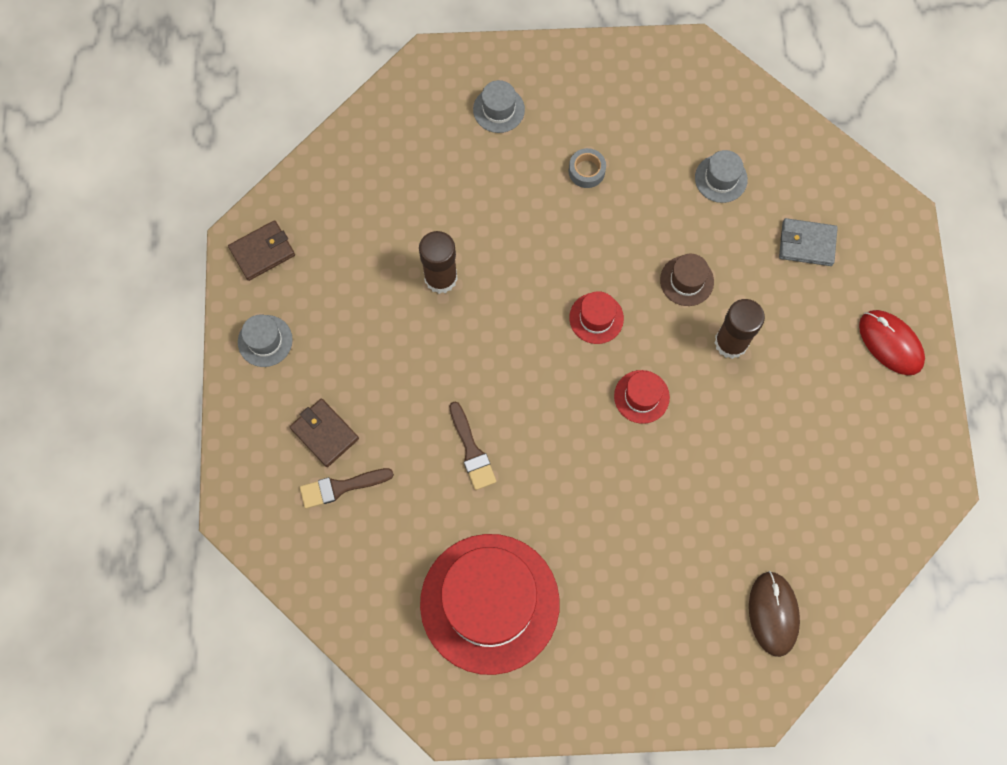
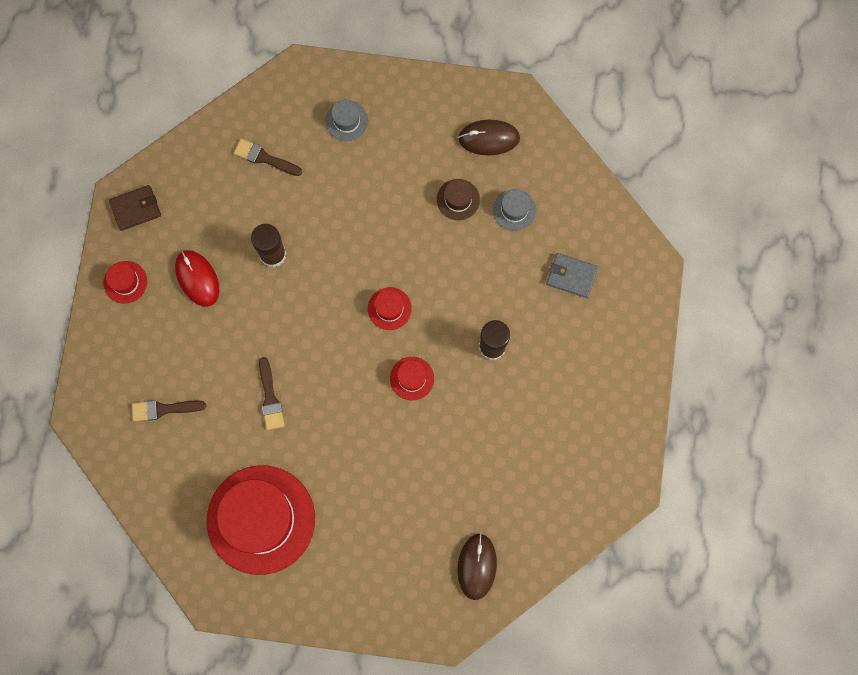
camera: 10 degrees right, 5 degrees up
(265, 341) = (125, 282): grey hat -> red hat
(324, 433) = (158, 364): brown wallet -> none
(408, 168) = (264, 158): none -> brown brush
(586, 171) = (407, 185): grey tape -> none
(672, 102) = (489, 138): none -> brown mouse
(686, 281) = (468, 290): brown hat -> brown hat (458, 199)
(890, 343) = (619, 369): red mouse -> red mouse (197, 278)

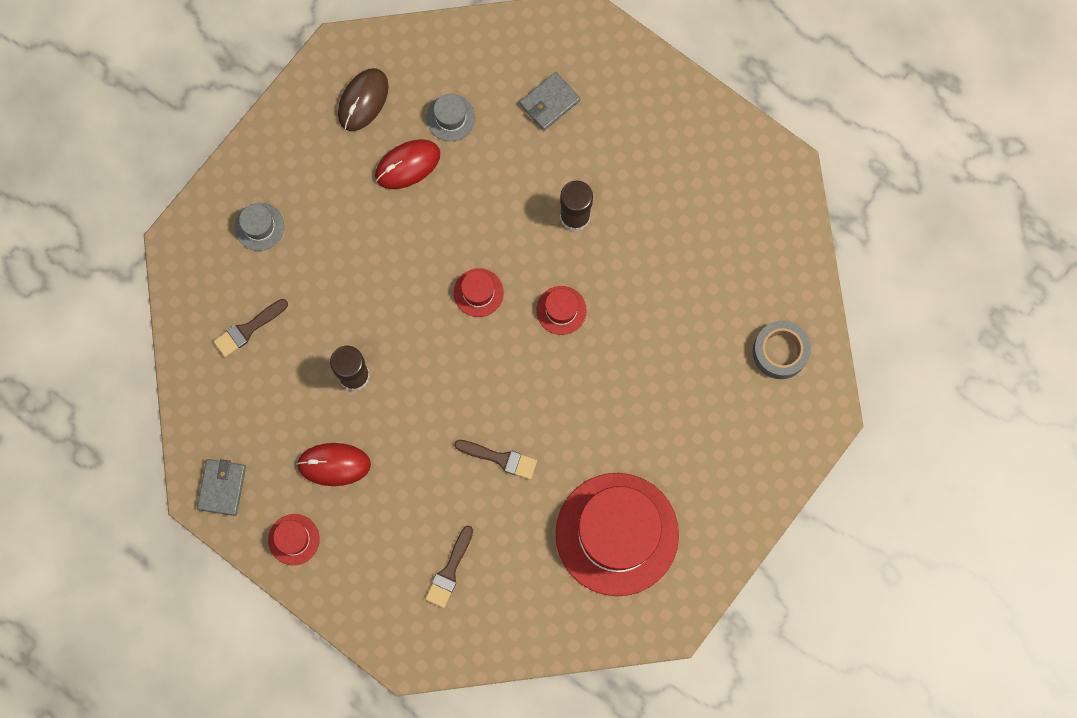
camera: 60 degrees left, 0 degrees up
(135, 208) = (222, 487): brown wallet -> grey wallet
(458, 199) = (407, 165): brown hat -> red mouse
(477, 566) = (780, 352): brown mouse -> grey tape

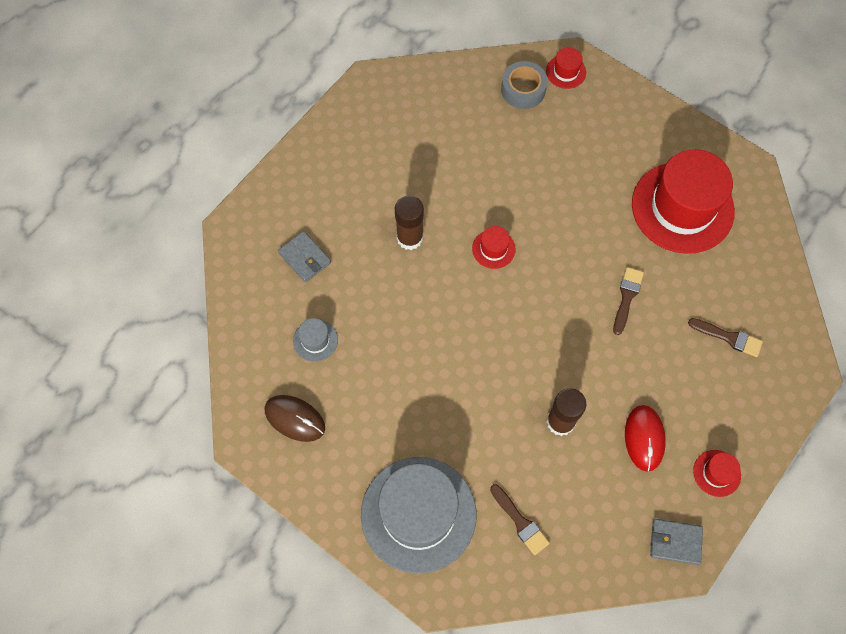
camera: 90 degrees left, 10 degrees down
(259, 227) = (418, 514): grey hat -> grey hat, size x2.40
(407, 165) = (359, 377): red mouse -> none
(478, 292) = (479, 316): red hat -> red hat (566, 72)

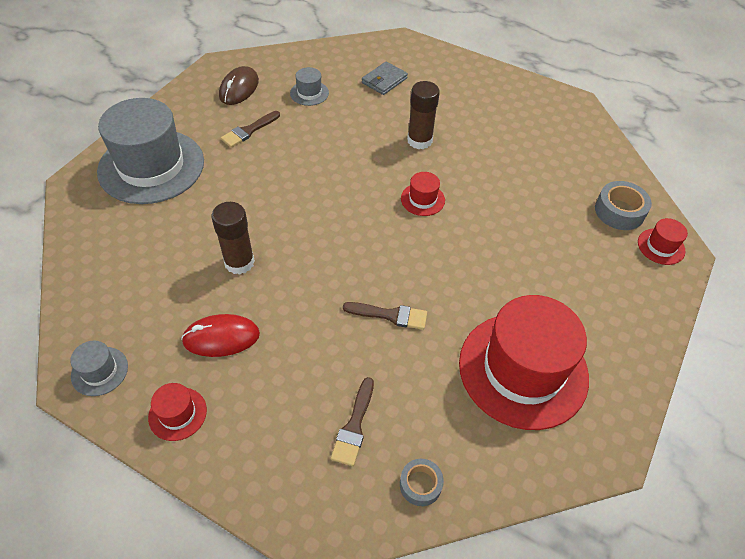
camera: 80 degrees right, 15 degrees down
(520, 522) = (137, 236): brown brush -> brown brush (249, 130)
(675, 542) = (99, 371): grey wallet -> grey hat
(775, 297) = (420, 484): none -> grey tape

